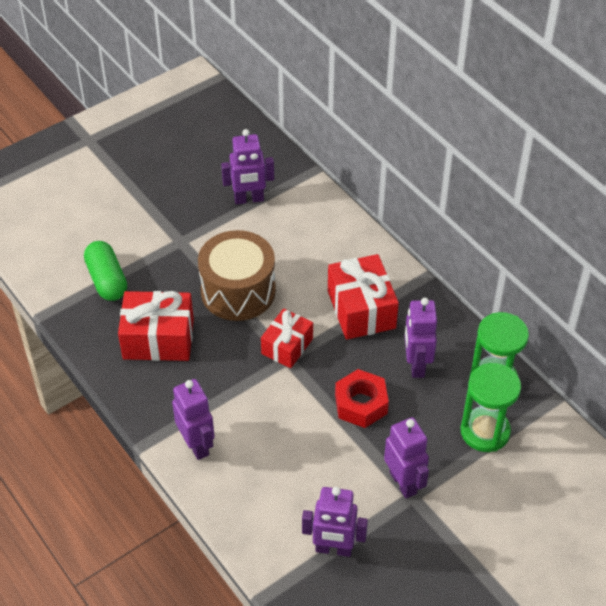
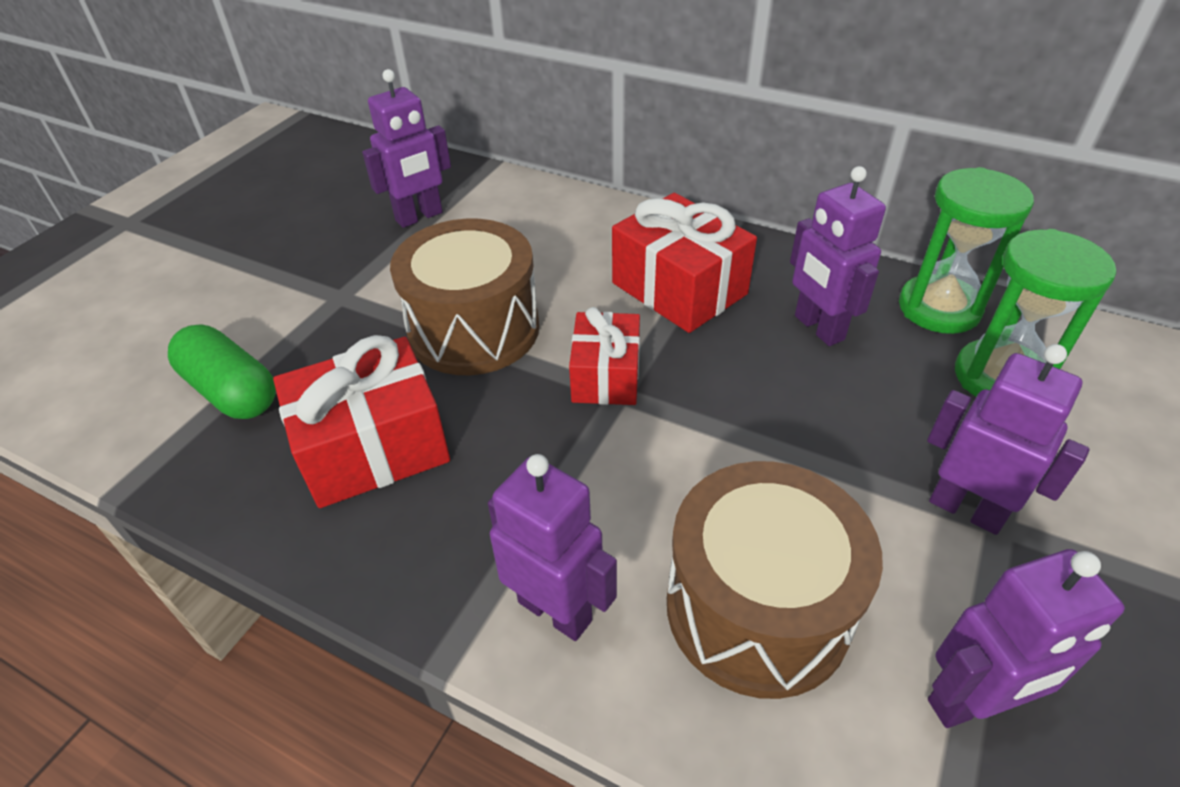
camera: 25 degrees left, 5 degrees down
(278, 480) = (757, 608): none -> brown drum
(361, 404) = (788, 413): red nut -> none

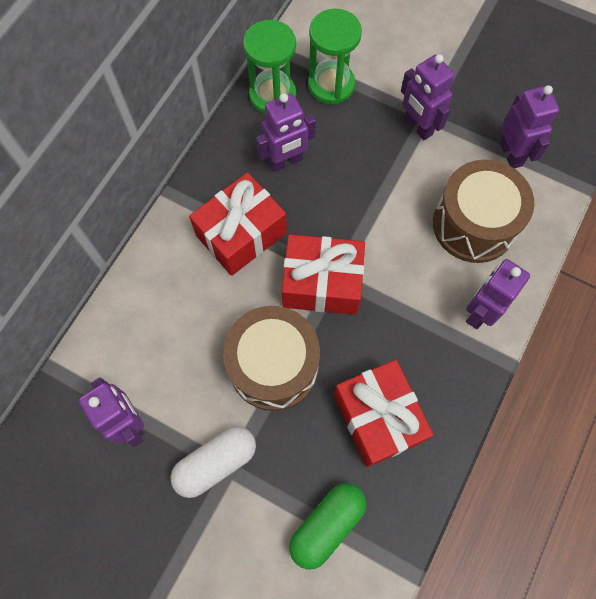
camera: 90 degrees left, 25 degrees up
(351, 285) = (215, 463): none -> white capsule
(606, 376) = (322, 283): red gift -> red gift, size x1.54
(966, 509) = (417, 127): purple robot -> purple robot turned 75 degrees counterclockwise

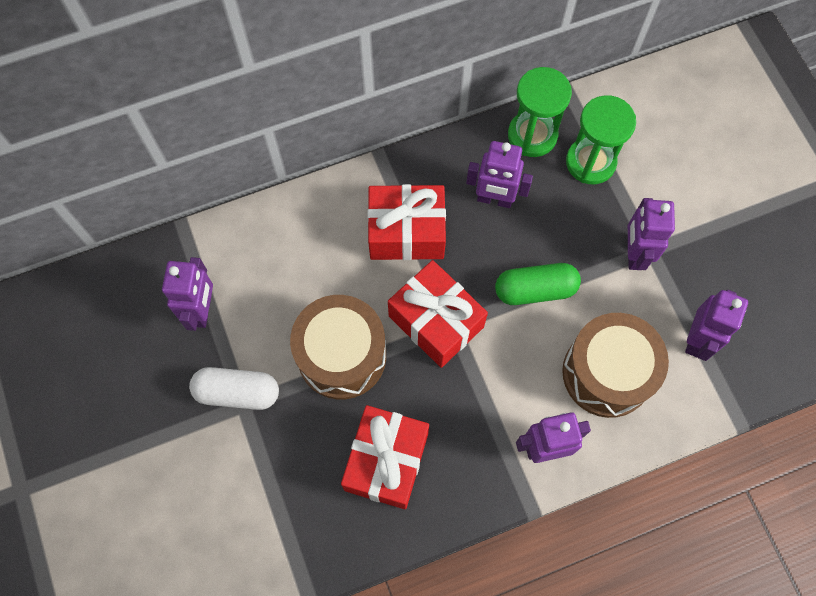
camera: 40 degrees right, 0 degrees up
(327, 525) = (277, 507): green capsule -> green capsule (535, 289)

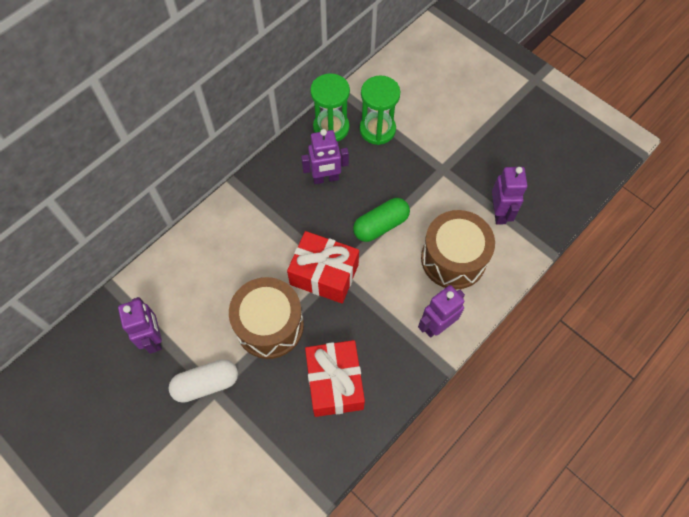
camera: 25 degrees left, 5 degrees down
(406, 232) = (276, 224): red gift -> none
(634, 253) = (433, 176): purple robot -> none

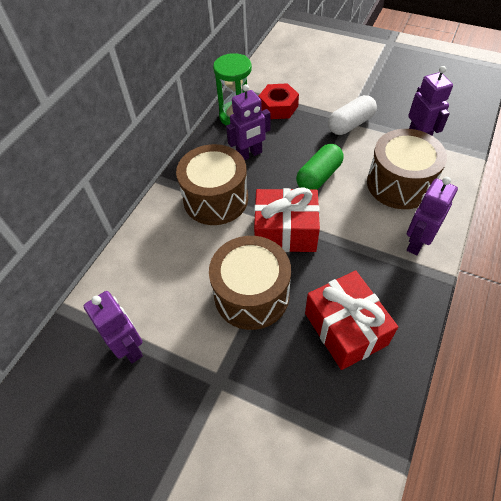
camera: 15 degrees left, 10 degrees down
(206, 384) = (206, 376): white capsule -> white capsule (350, 124)
(275, 218) = (216, 199): none -> brown drum
(377, 129) = (278, 107): green hourglass -> red nut

